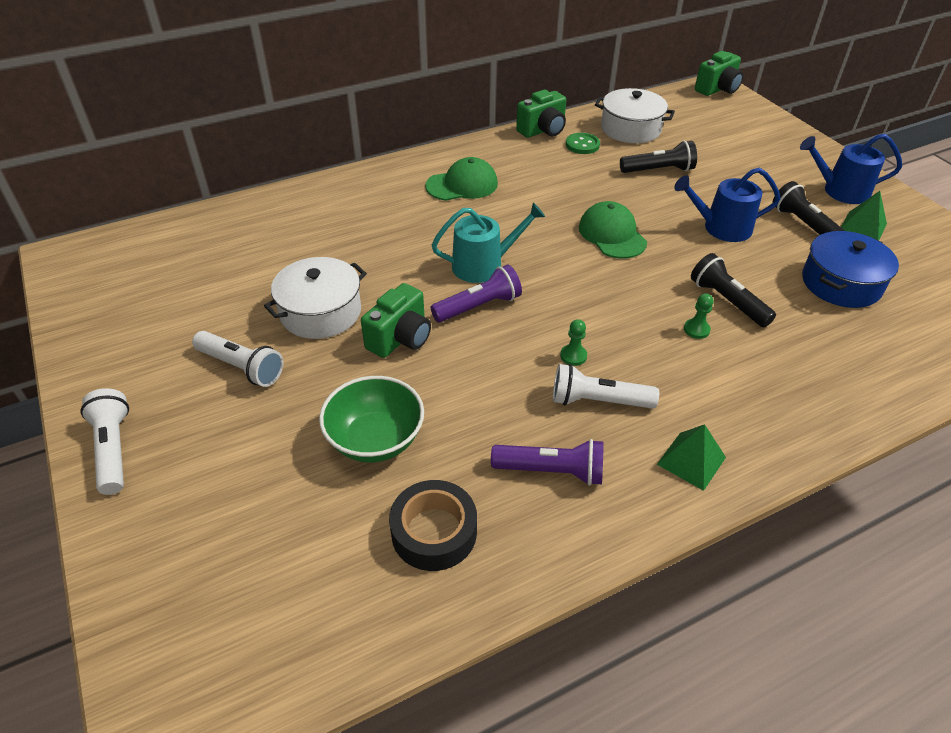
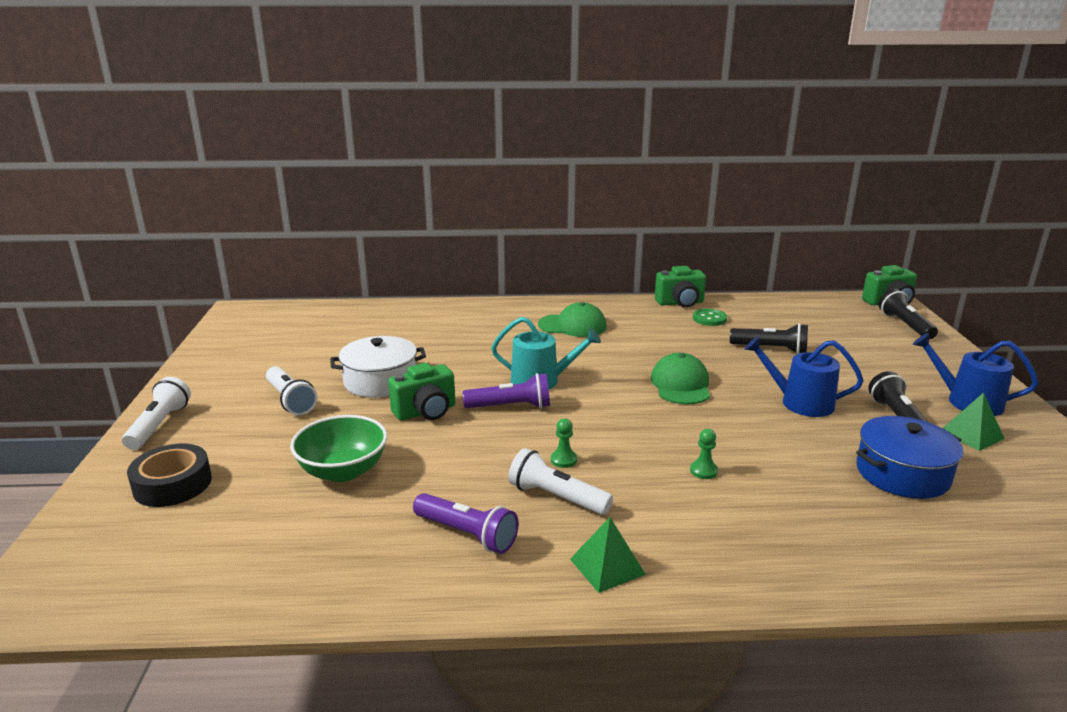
camera: 25 degrees right, 20 degrees down
(434, 532) = (329, 544): black tape -> black tape (172, 484)
(630, 129) = (768, 316): white pot -> none
(727, 301) = (756, 458): black flashlight -> black flashlight (905, 325)

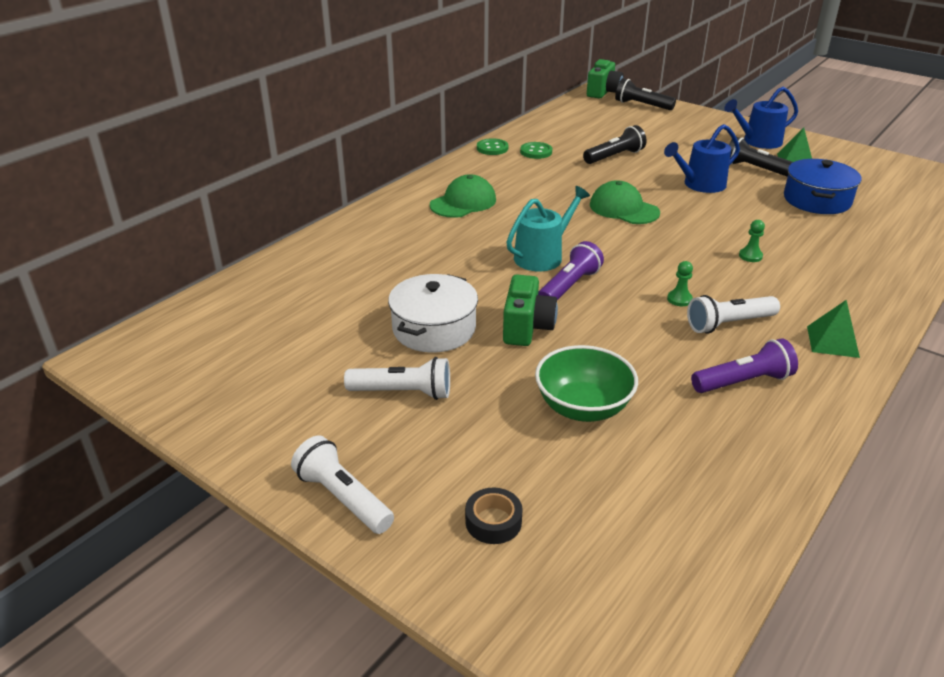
camera: 50 degrees left, 10 degrees up
(172, 484) = (493, 521): black tape -> black tape, size x0.63
(680, 303) = (492, 148): green camera -> green button

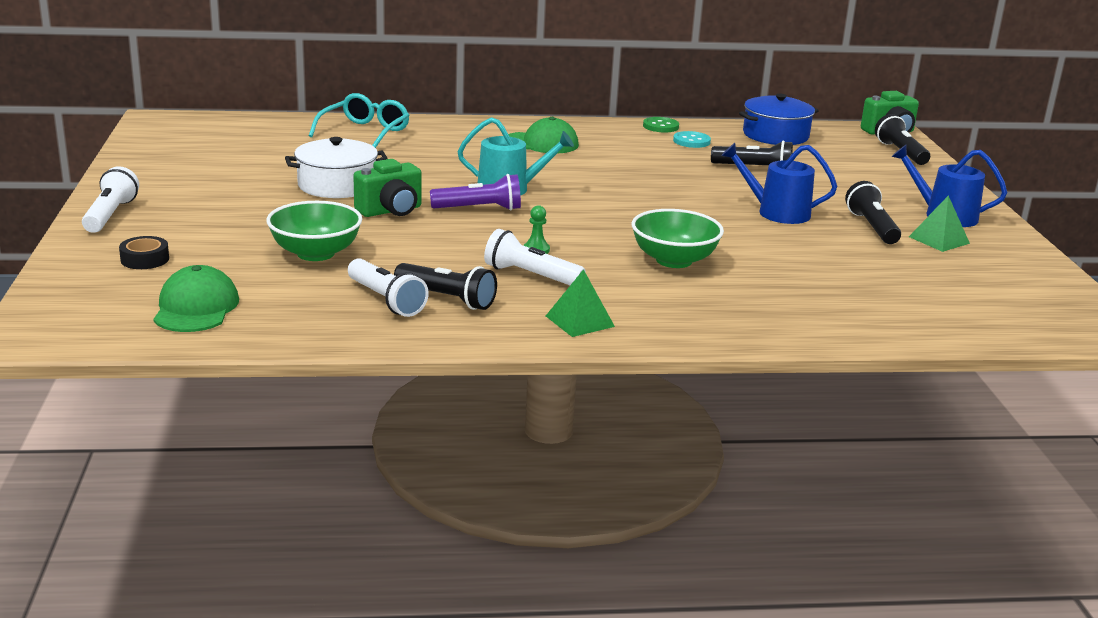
camera: 45 degrees right, 10 degrees down
(326, 262) = (364, 132): none -> turquoise glasses
(403, 392) = (244, 198): white flashlight -> white flashlight (386, 300)
(536, 152) = (691, 141): green button -> turquoise button
(624, 209) = (656, 196): green cap -> green cap (196, 308)
(743, 382) = (447, 298): purple flashlight -> black flashlight
(750, 256) = (674, 260): green pawn -> green bowl
(816, 200) = (864, 266): blue pot -> blue pot (775, 135)

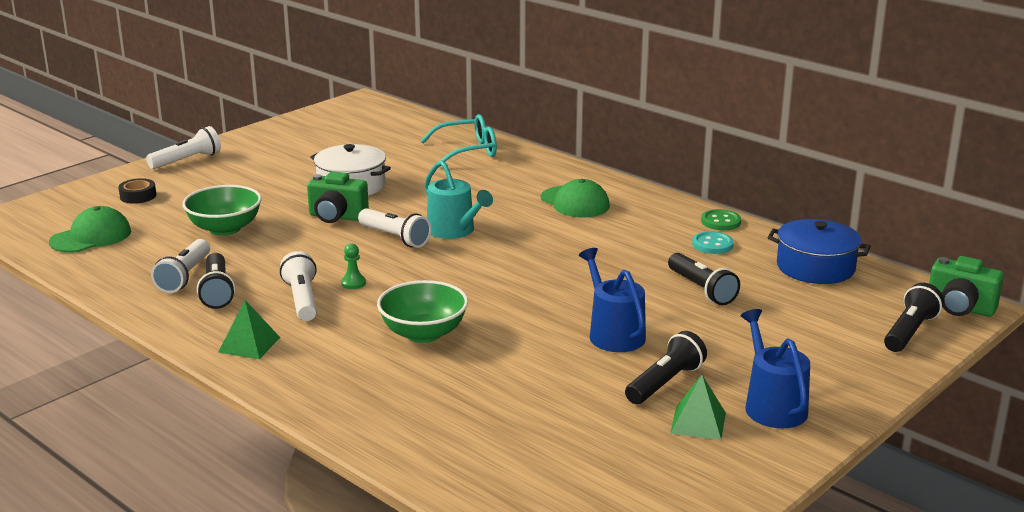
camera: 50 degrees right, 0 degrees up
(479, 209) = (395, 238): purple flashlight -> white flashlight

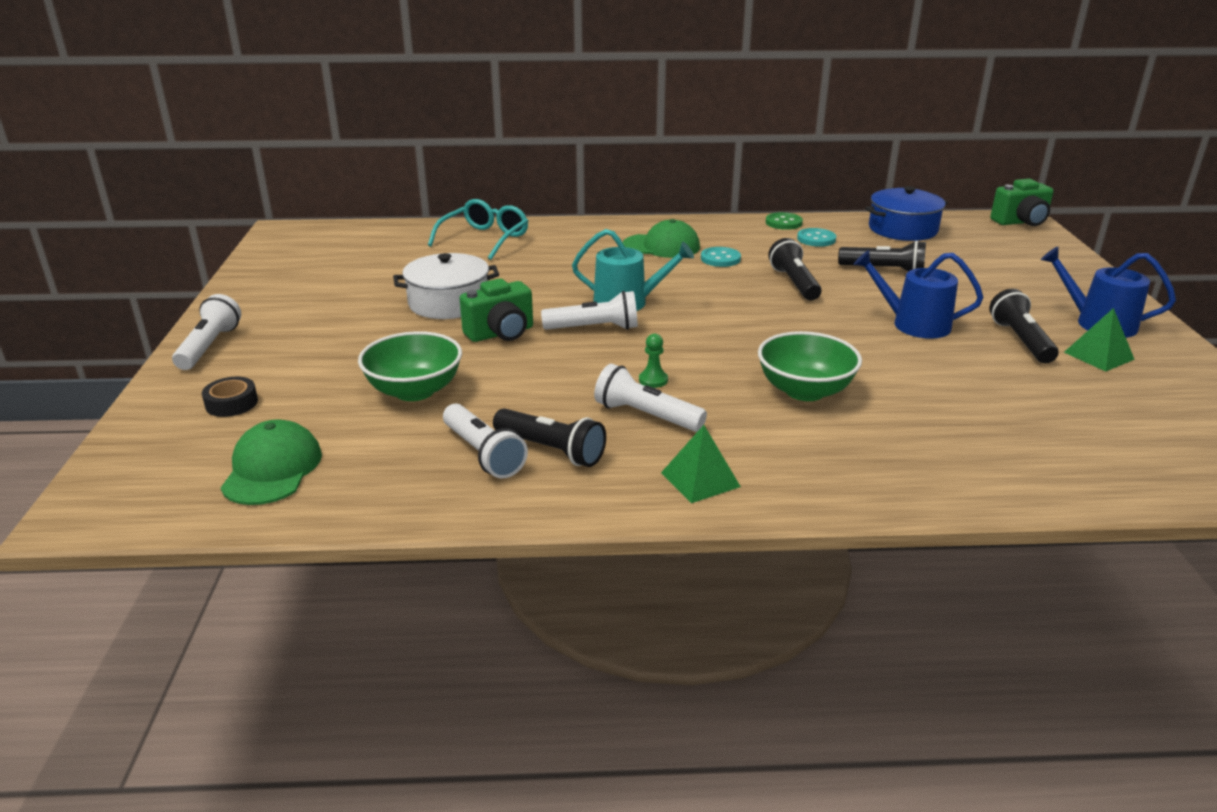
camera: 45 degrees left, 5 degrees up
(594, 228) = (720, 259): none -> turquoise button
(909, 332) = (1036, 246): black flashlight -> black flashlight (794, 283)

